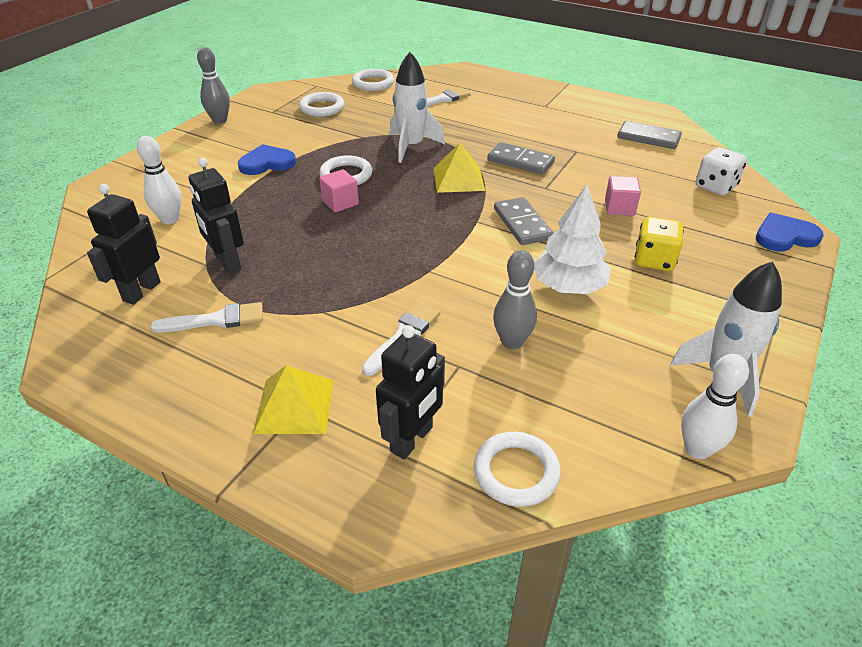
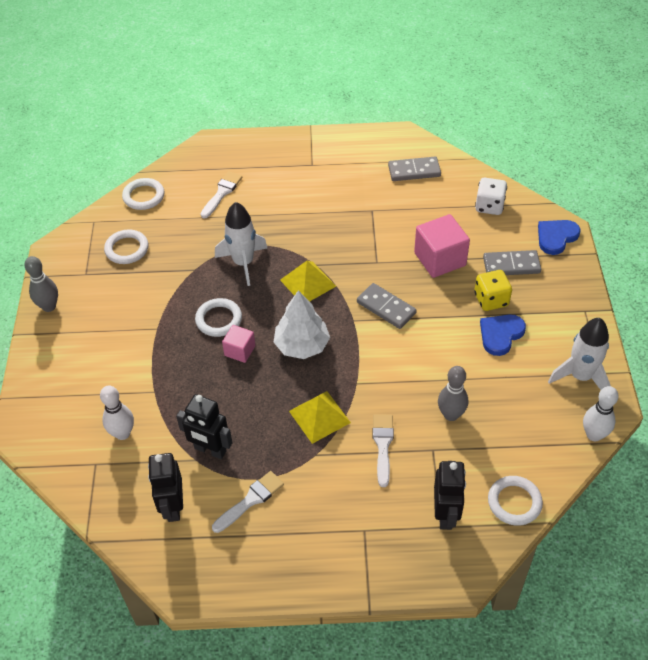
camera: 30 degrees left, 10 degrees up
(267, 163) = (142, 337): blue heart -> blue heart (500, 334)
(294, 406) = (360, 532): yellow pyramid -> yellow pyramid (319, 417)
(520, 161) = (339, 241): grey domino -> grey domino (511, 265)
(568, 286) = (454, 350): white tree -> white tree (302, 345)
(619, 208) = (440, 259): pink cube -> pink cube, size x1.76

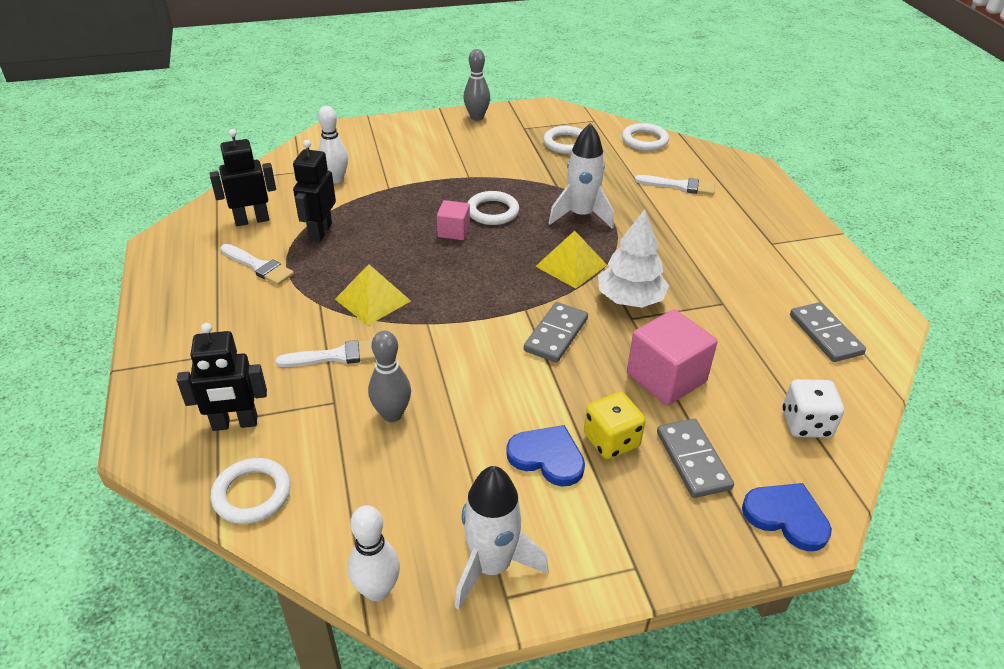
camera: 75 degrees right, 10 degrees down
(302, 345) = (473, 273): white tree -> white tree (630, 299)

